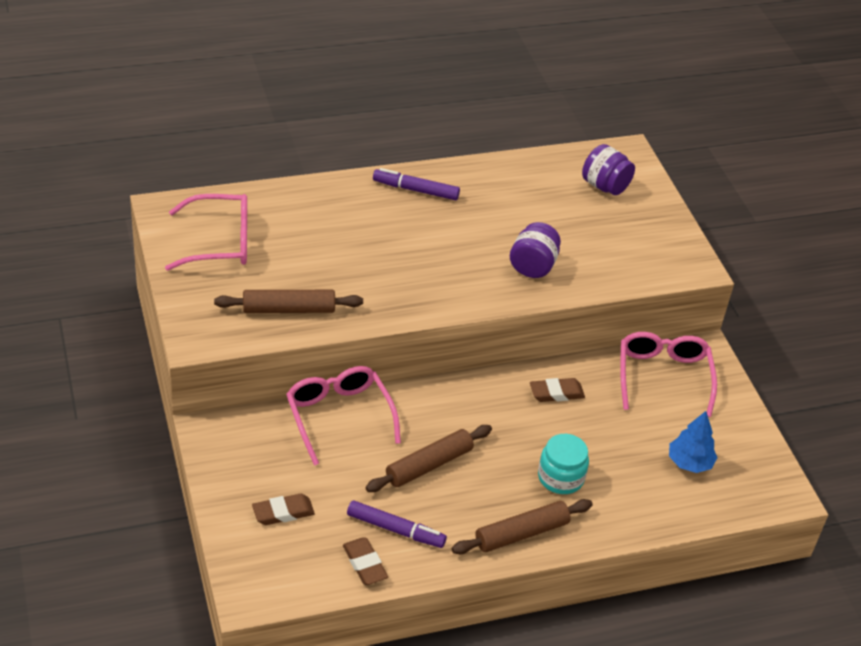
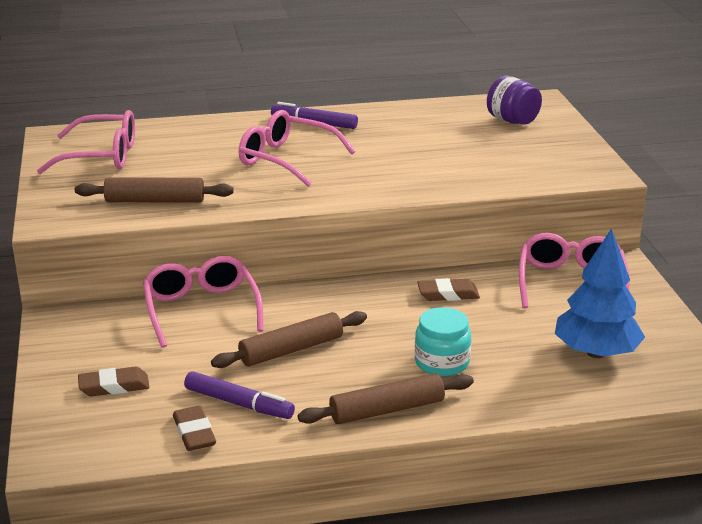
camera: 10 degrees right, 15 degrees down
(400, 247) = (286, 159): none -> pink glasses
(533, 266) = (425, 172): purple jar -> none
(689, 462) = (596, 352): blue tree -> blue tree, size x1.55

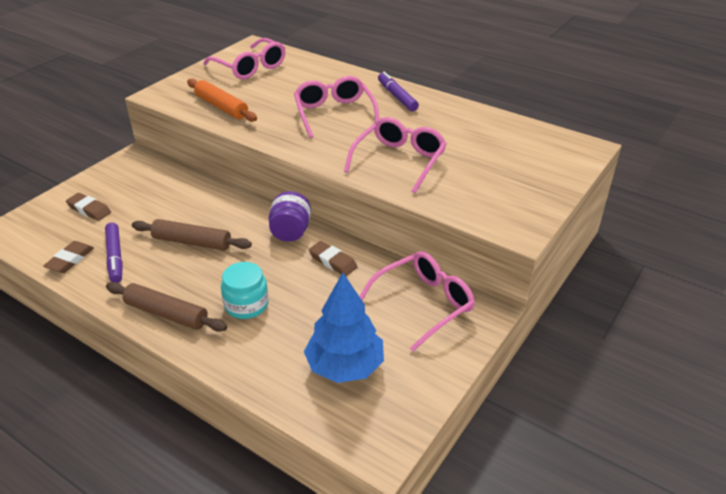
camera: 45 degrees right, 10 degrees up
(155, 201) = (221, 107): brown rolling pin -> orange rolling pin
(201, 310) = (197, 190): pink glasses -> pink glasses (399, 161)
(512, 120) = (532, 154): purple jar -> purple jar (290, 232)

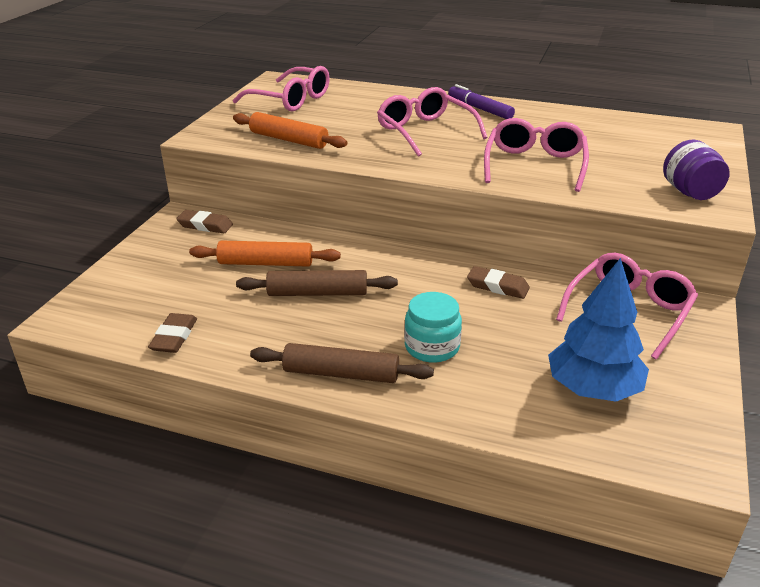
camera: 15 degrees left, 5 degrees down
(89, 209) = (161, 279): brown eraser -> brown eraser (205, 225)
(115, 257) = (231, 324): purple marker -> none
(170, 209) = (265, 263): none -> orange rolling pin
(290, 232) = (427, 265): purple jar -> purple jar (690, 192)

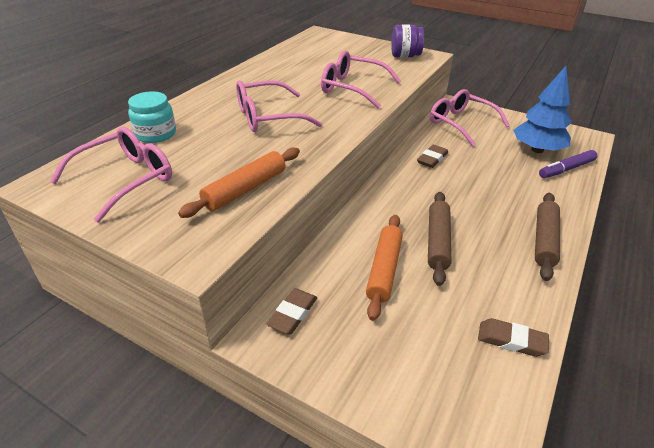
camera: 80 degrees left, 5 degrees up
(432, 347) = (506, 196): turquoise jar -> turquoise jar (155, 134)
(479, 109) = (233, 89): purple marker -> purple marker (566, 169)

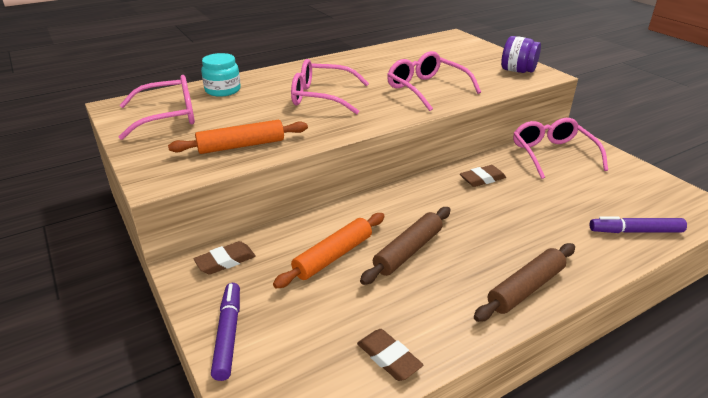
camera: 30 degrees right, 5 degrees down
(367, 384) = (228, 334): none -> purple marker
(537, 150) = (619, 202): blue tree -> none

